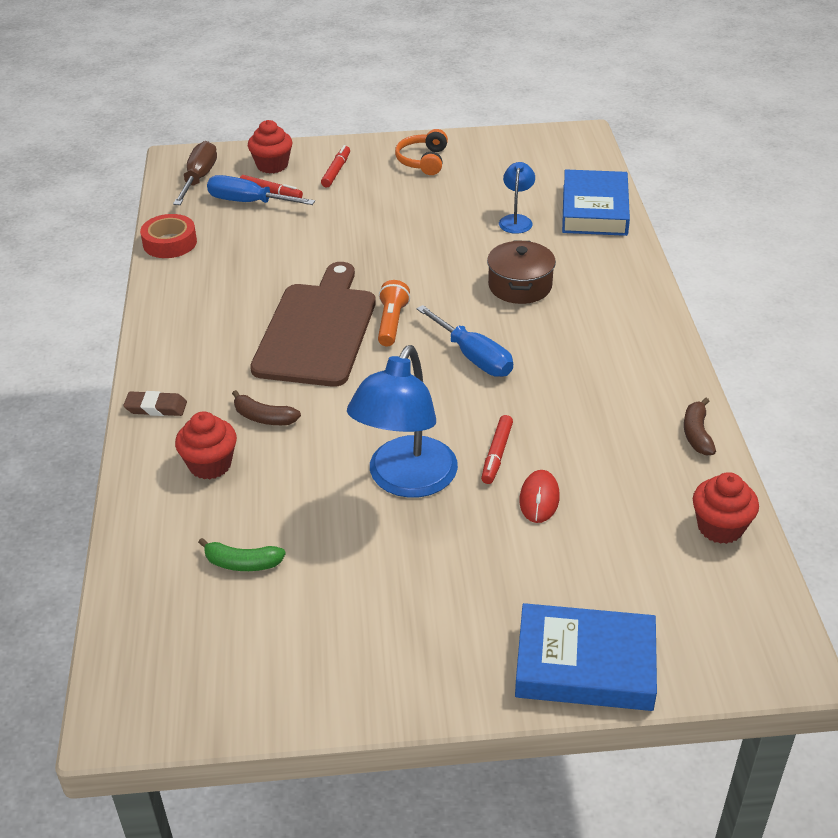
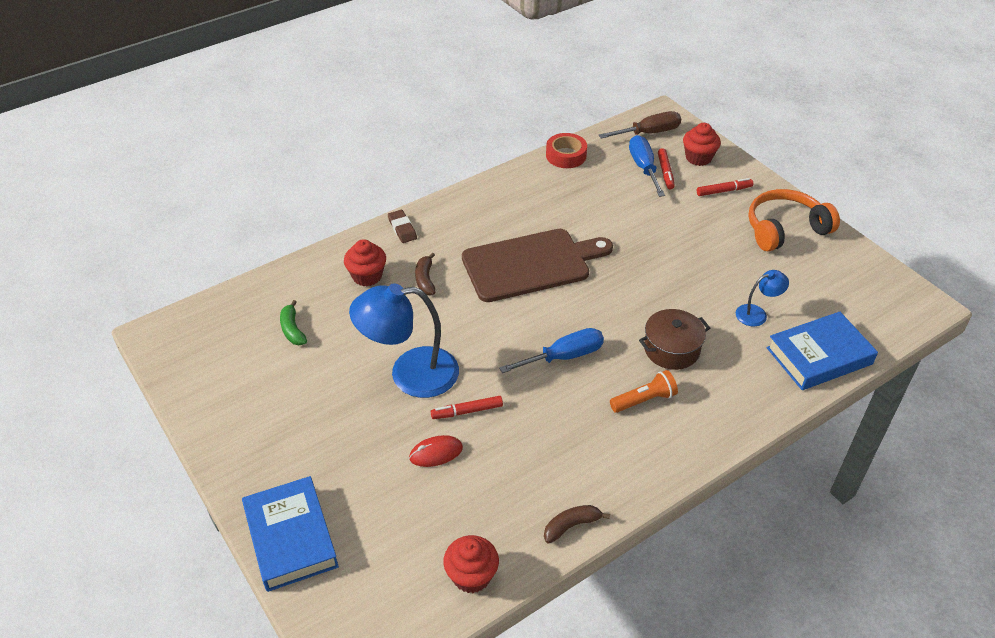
camera: 60 degrees right, 5 degrees up
(391, 323) = (568, 297): orange flashlight -> orange flashlight (644, 400)
(423, 161) = (785, 229): orange headphones -> orange headphones, size x1.55
(473, 357) = (564, 357): blue screwdriver -> blue screwdriver turned 135 degrees counterclockwise

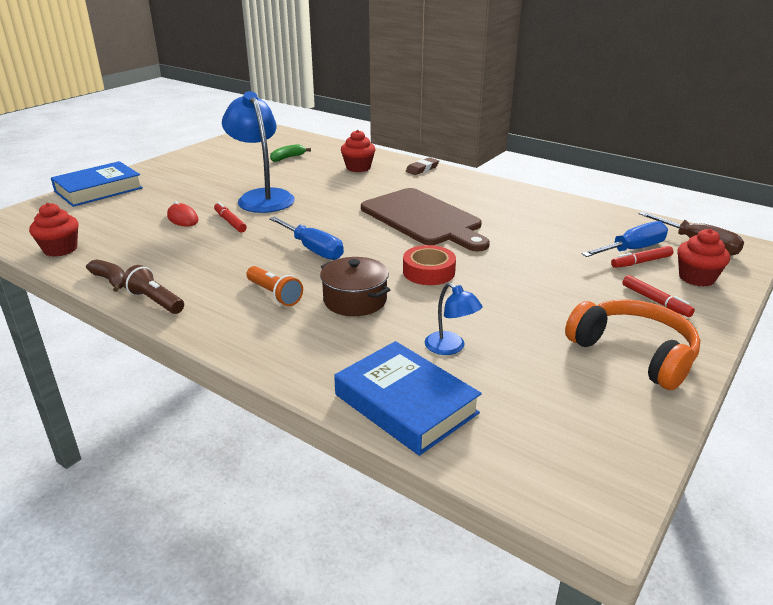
camera: 70 degrees right, 15 degrees down
(425, 279) = (370, 185): brown banana -> none
(566, 155) = (598, 211): red tape -> red tape (428, 272)
(628, 490) = (155, 301): none -> brown flashlight

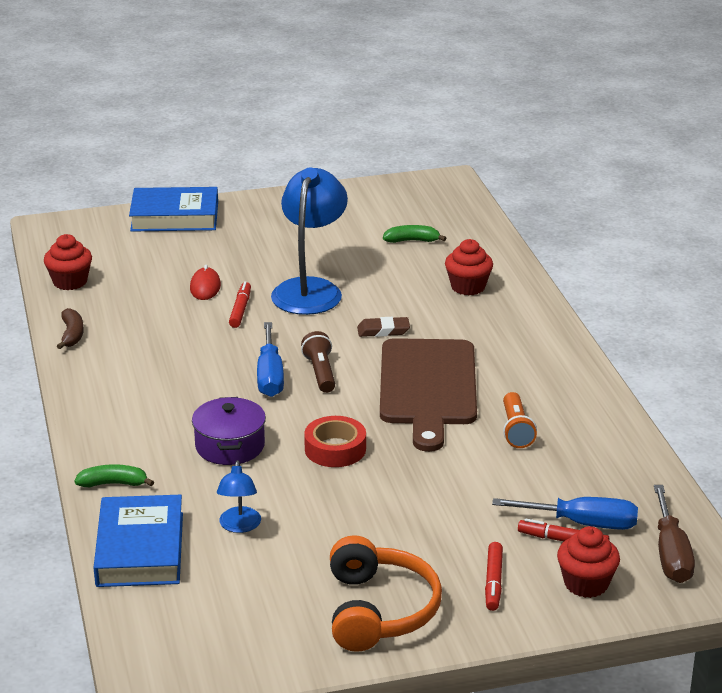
camera: 40 degrees right, 0 degrees up
(155, 301) = (81, 372): brown flashlight -> brown flashlight (320, 373)
(274, 294) = (175, 409): orange flashlight -> orange flashlight (516, 430)
(305, 366) = (114, 483): none -> green banana
(355, 300) = (230, 446): brown pot -> purple pot
(422, 169) = (538, 318): brown eraser -> brown eraser (383, 331)

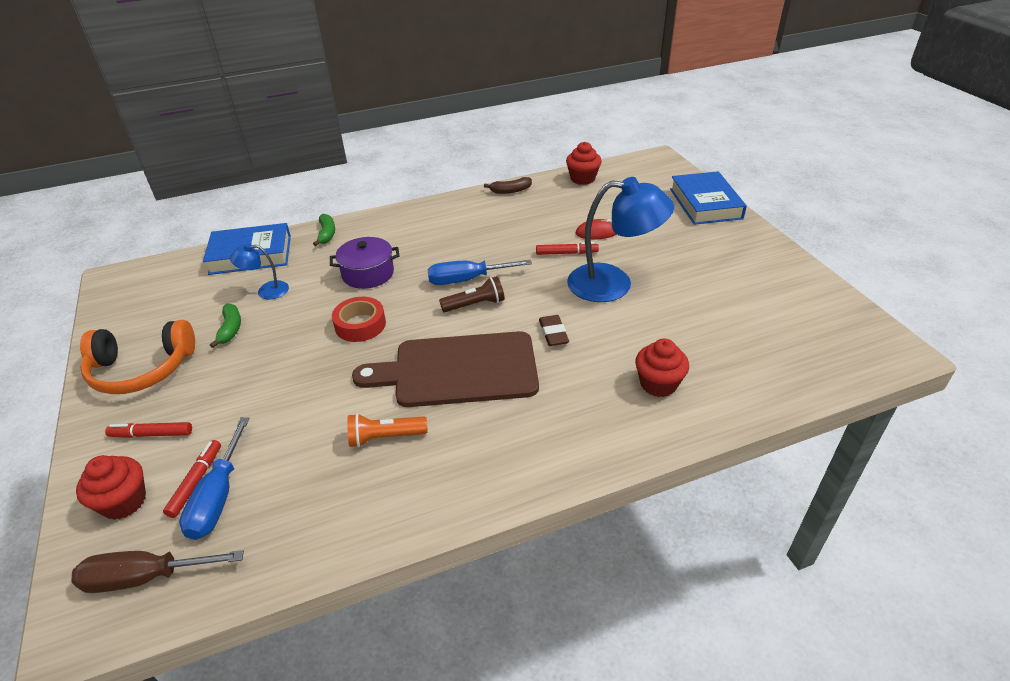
camera: 85 degrees right, 10 degrees up
(412, 241) = (738, 336): green banana -> green banana (230, 329)

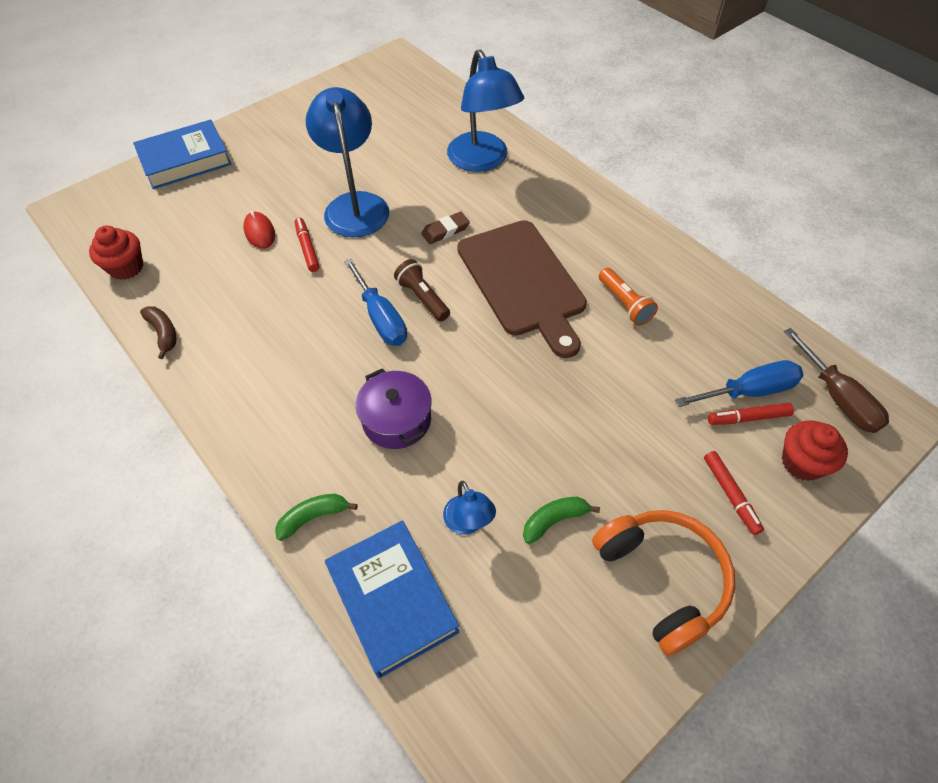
camera: 110 degrees left, 15 degrees up
(360, 325) = (492, 385): red tape -> none
(658, 384) = (482, 161): red cupcake -> blue lamp

